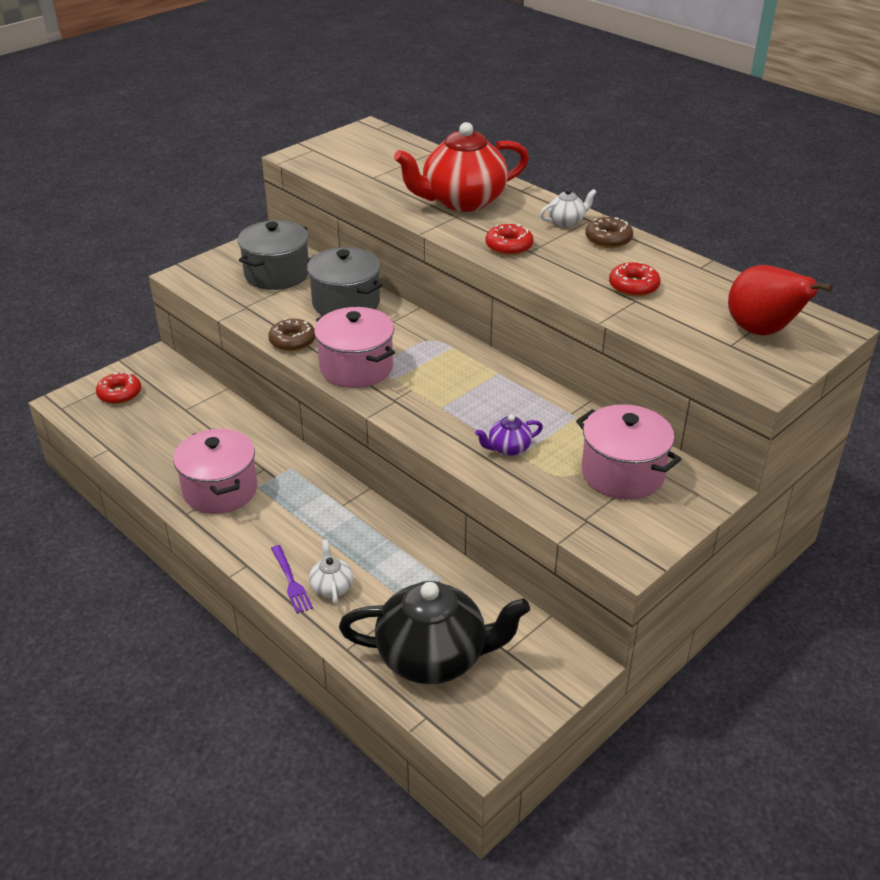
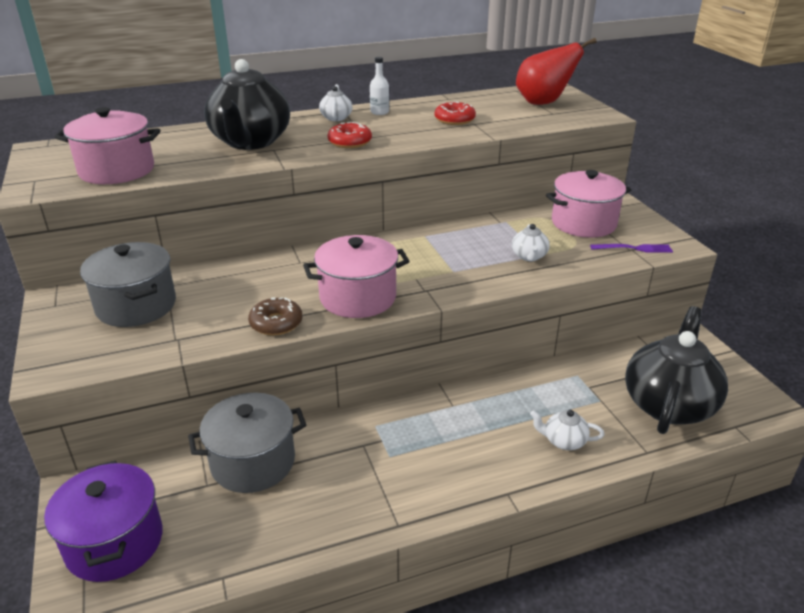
camera: 65 degrees left, 5 degrees down
(119, 394) = (114, 542): red donut -> purple pot
(220, 490) = (376, 487): pink pot -> pink pot (117, 170)
(291, 581) = (545, 466): purple fork -> purple fork (634, 248)
(346, 303) = (242, 278): grey pot -> grey pot (253, 462)
(462, 201) = (250, 142): red teapot -> black teapot
(508, 448) = (529, 256): purple teapot -> white teapot
(608, 239) = (379, 112): brown donut -> white bottle

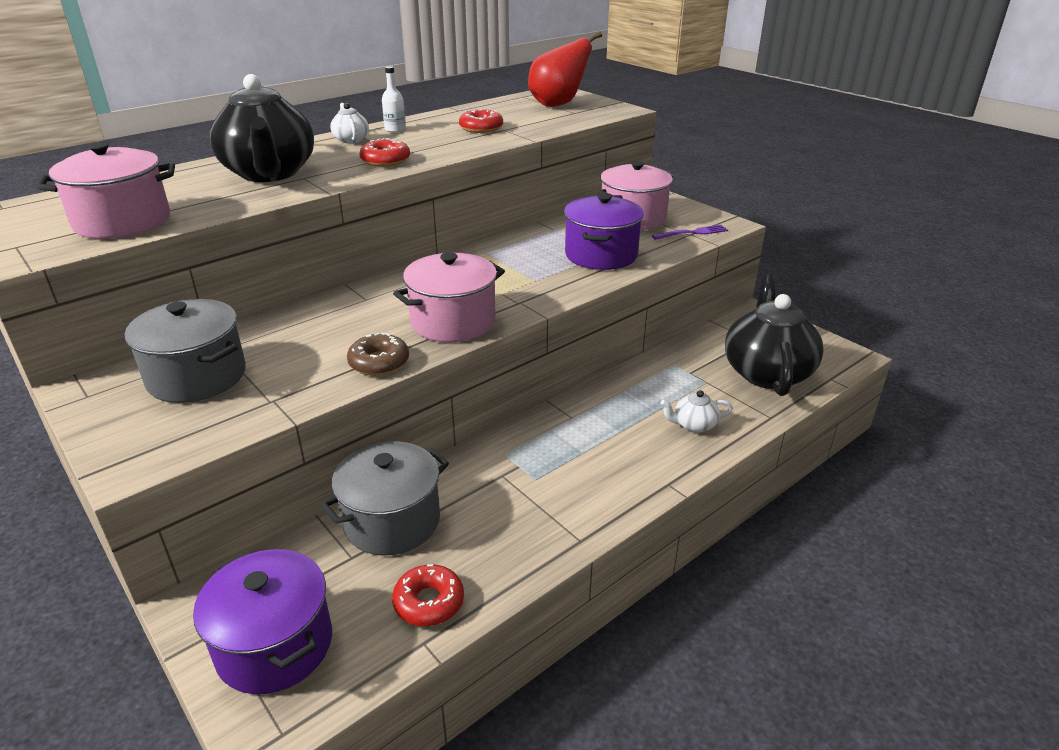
camera: 20 degrees left, 0 degrees up
(244, 543) = (429, 602): none -> red donut
(529, 256) = (601, 255): white teapot -> purple pot

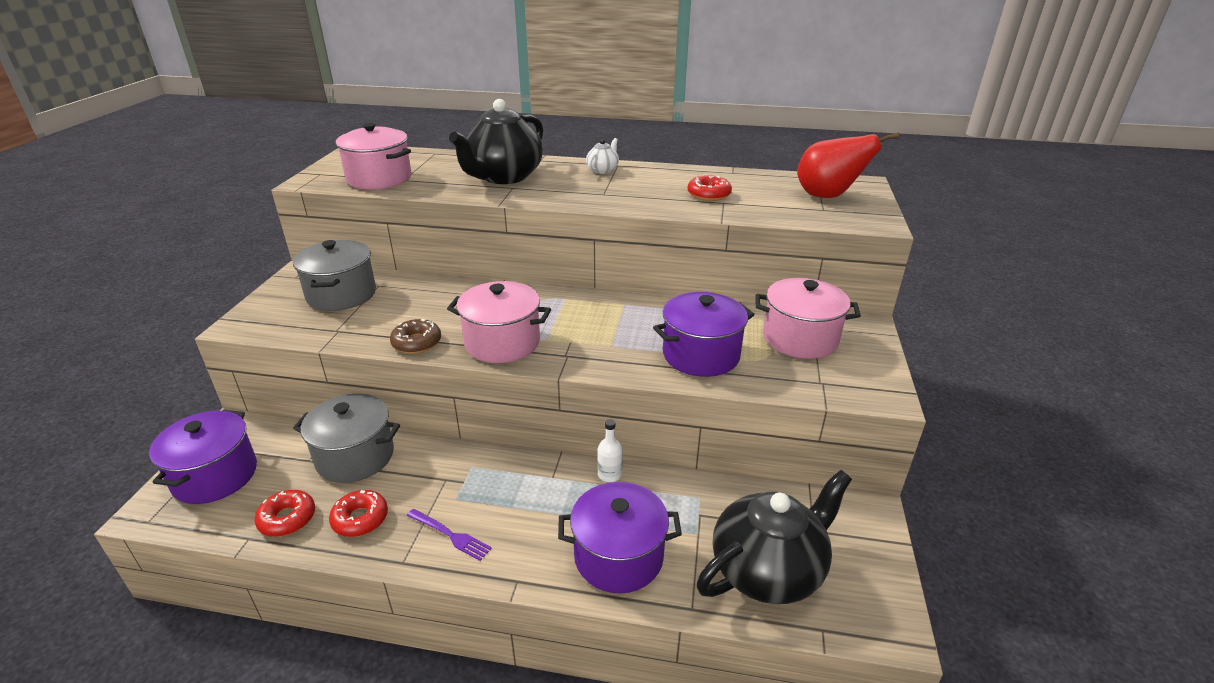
camera: 50 degrees right, 0 degrees up
(385, 161) = (583, 195): red donut -> red donut (360, 519)
(395, 129) = (648, 172): white bottle -> white bottle (609, 474)
(693, 233) = (827, 383): purple fork -> purple fork (451, 535)
(693, 425) = (618, 557): white teapot -> purple pot

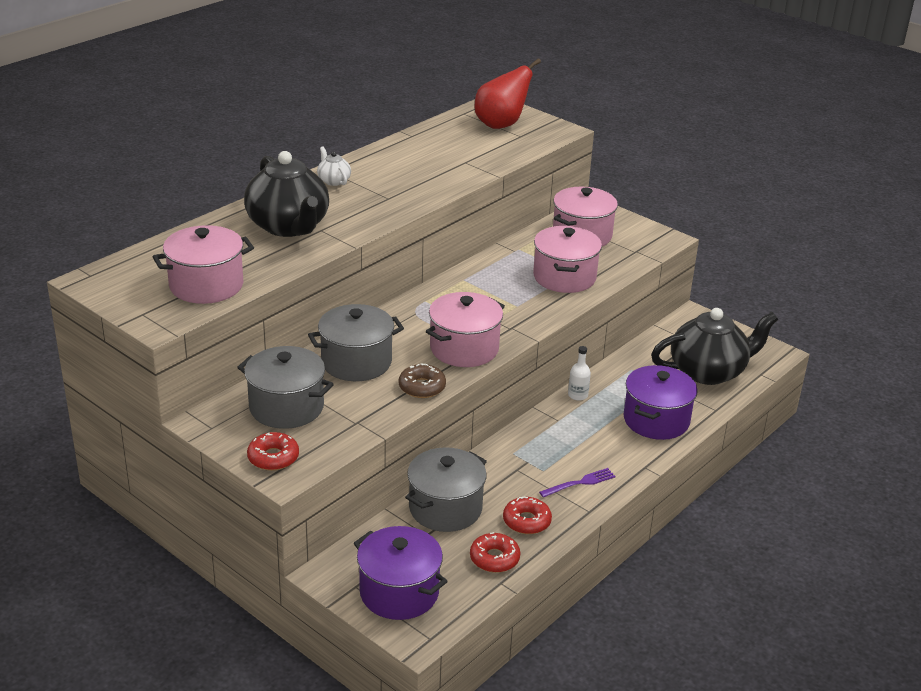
camera: 60 degrees left, 0 degrees up
(433, 300) = (356, 362): none -> grey pot
(701, 355) = (564, 277): purple pot -> pink pot
(709, 194) = (444, 161): red donut -> red donut (273, 457)
(768, 570) = (708, 371): black teapot -> black teapot turned 75 degrees clockwise

